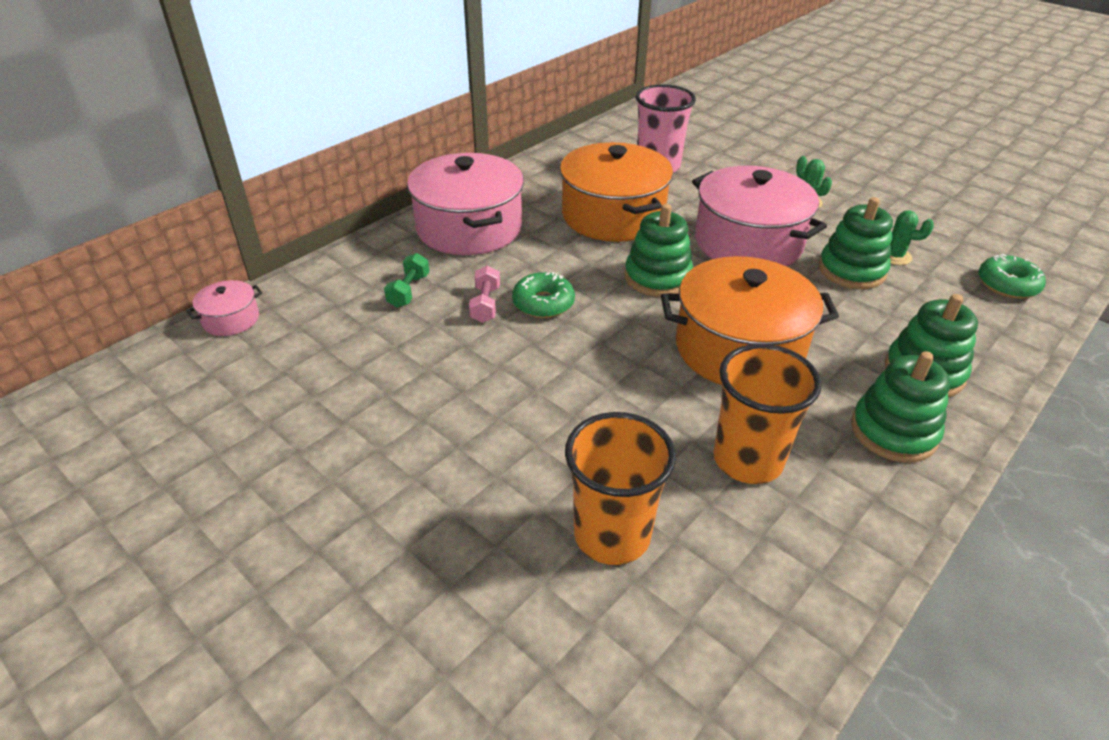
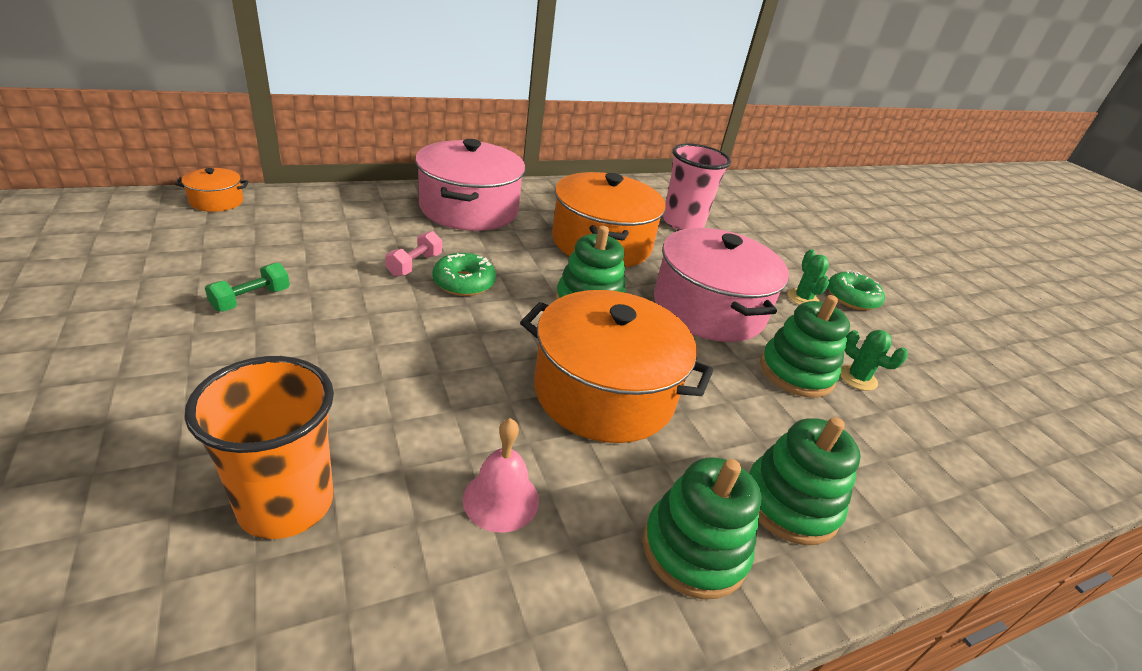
camera: 20 degrees right, 5 degrees down
(231, 319) = (216, 201): pink pot -> orange pot
(409, 291) = (367, 232): green dumbbell -> green dumbbell (251, 299)
(747, 460) = (501, 499): orange cup -> pink bell
(1007, 285) = (976, 458): green donut -> green donut (852, 298)

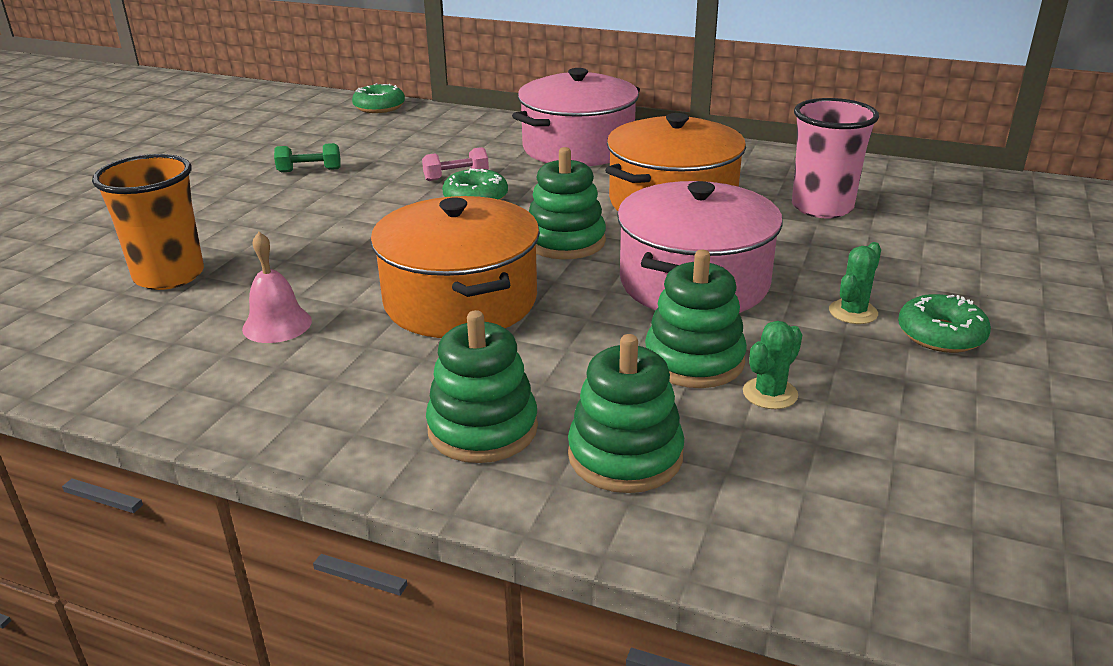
camera: 50 degrees right, 5 degrees down
(216, 201) = (379, 107): orange pot -> green donut
(694, 549) = (351, 409): green stacking toy -> green stacking toy (625, 456)
(857, 378) = (770, 394): green cactus -> green cactus turned 45 degrees clockwise

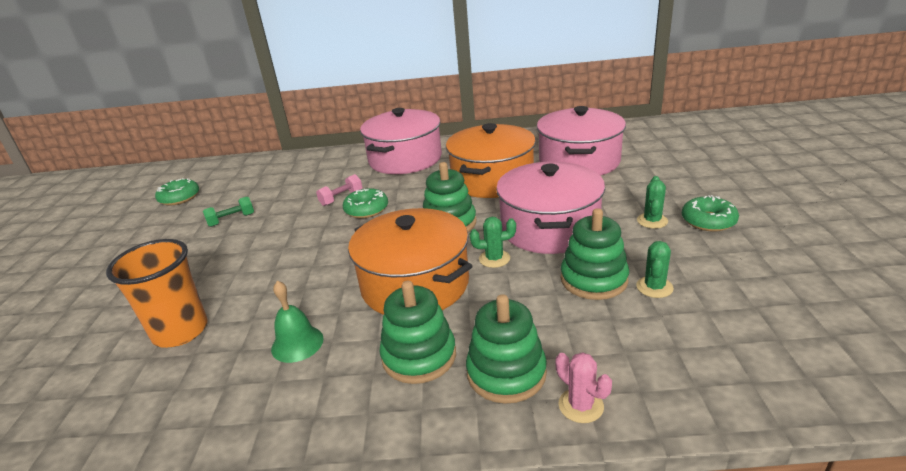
camera: 20 degrees left, 0 degrees up
(277, 324) = (297, 343): pink bell -> green bell
(379, 107) = (248, 163): green donut -> green donut (179, 198)
(540, 491) = (581, 405): none -> pink cactus
(585, 299) = (494, 259): none -> green cactus
(625, 456) = (610, 359): green stacking toy -> green stacking toy (419, 356)
(822, 207) = (579, 161): pink cup -> pink pot

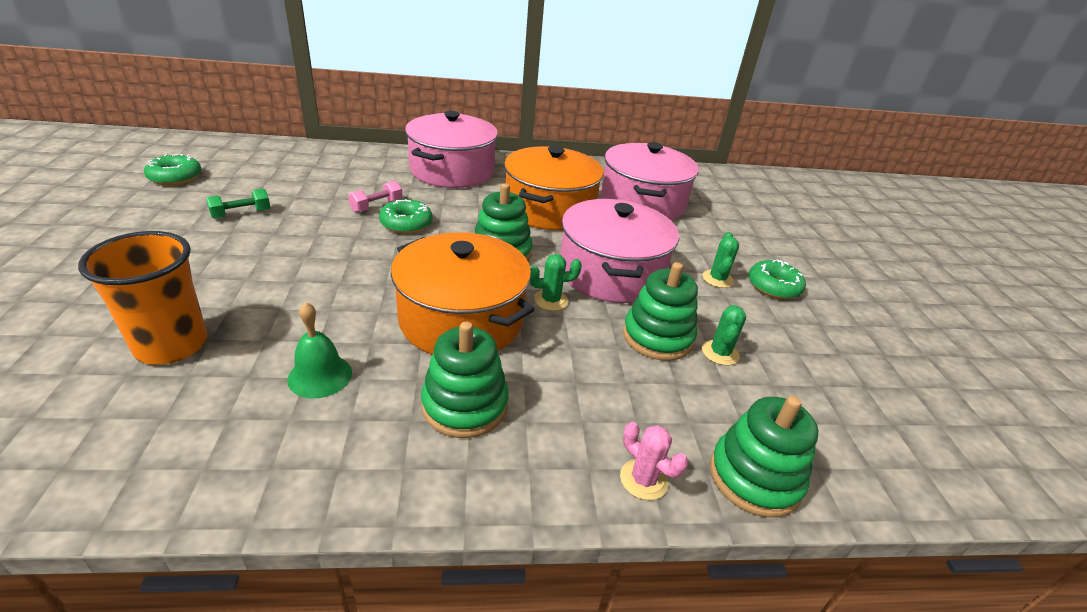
camera: 10 degrees left, 5 degrees up
(506, 373) = (563, 434): green stacking toy -> green stacking toy (754, 477)

